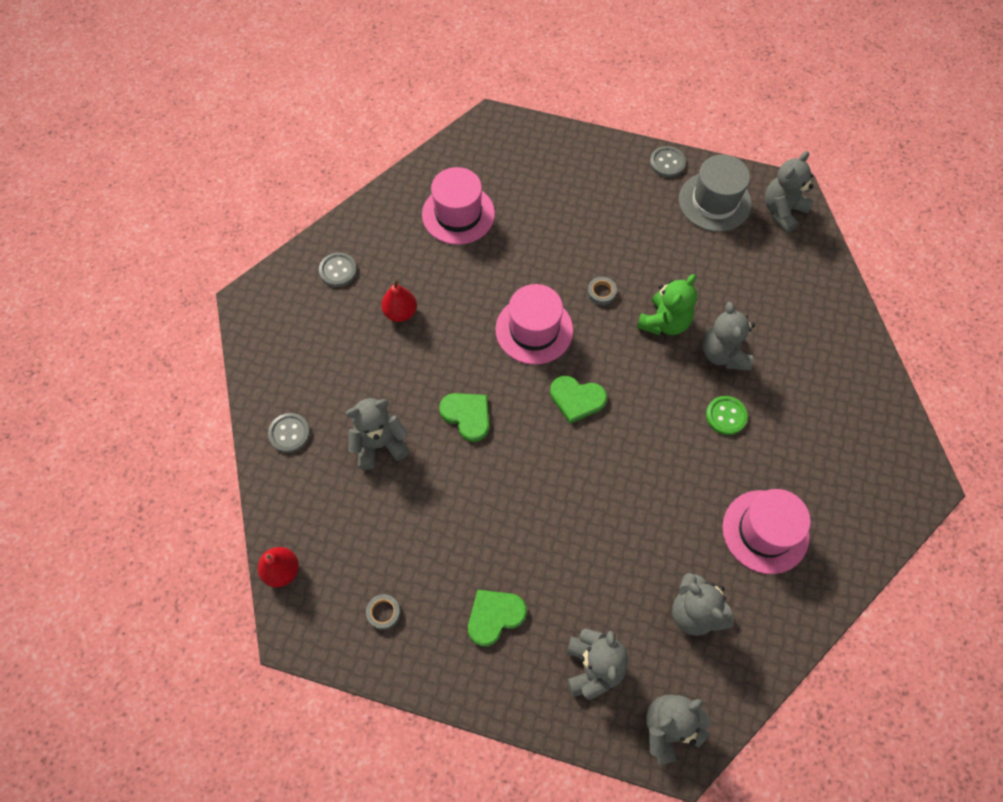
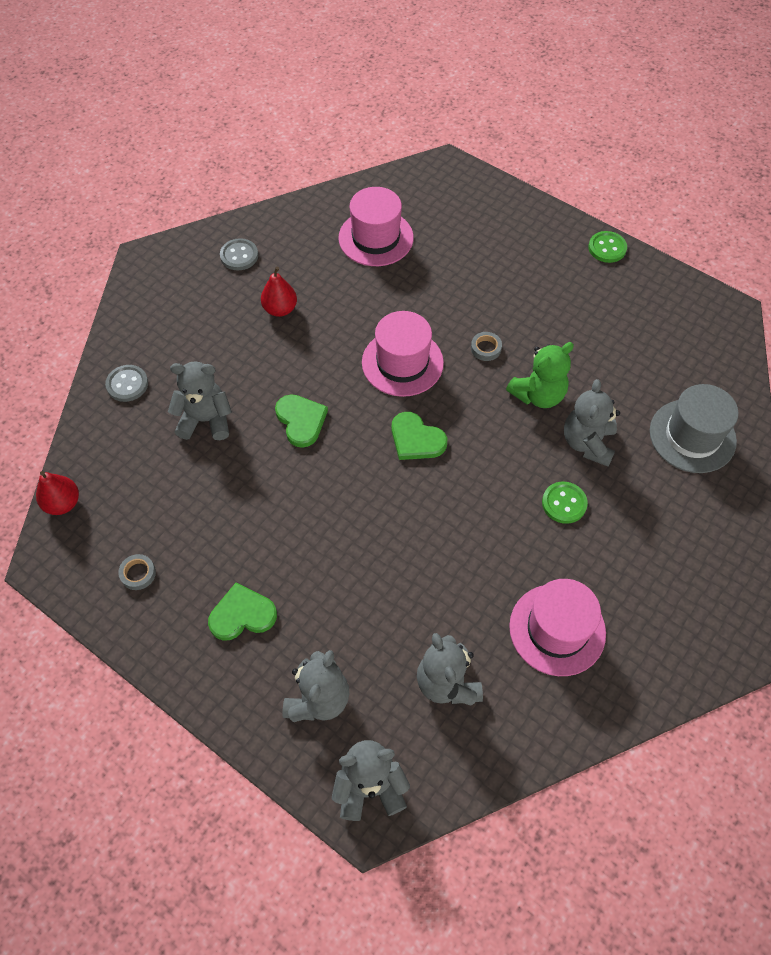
camera: 20 degrees right, 5 degrees down
(667, 163) = (607, 248): grey button -> green button
(714, 201) = (641, 297): grey hat -> grey hat (692, 436)
(782, 211) = (711, 326): grey teddy bear -> none

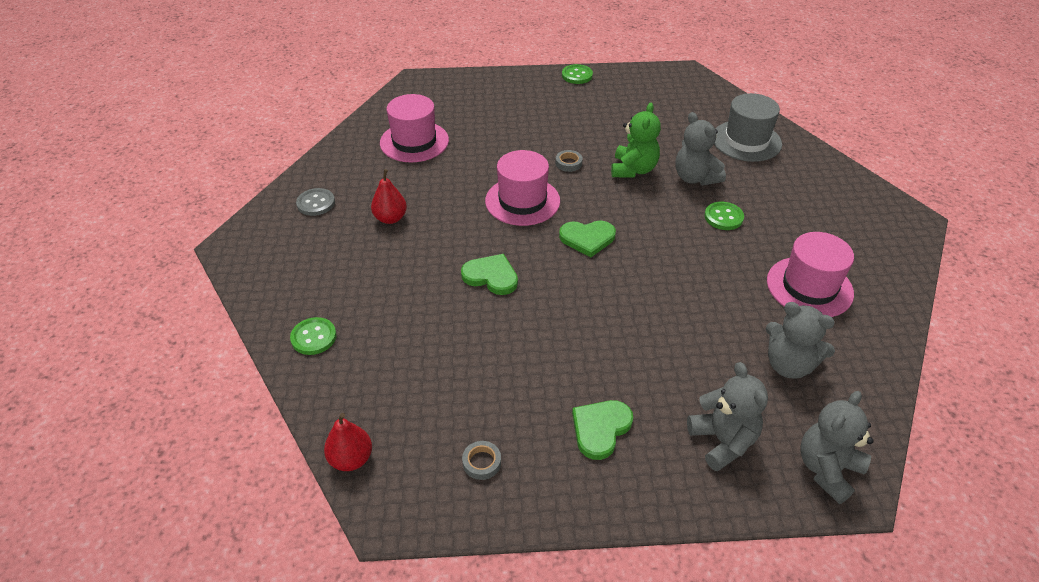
camera: 40 degrees left, 15 degrees down
(127, 384) = (313, 337): grey button -> green button
(205, 420) = (413, 321): grey teddy bear -> none

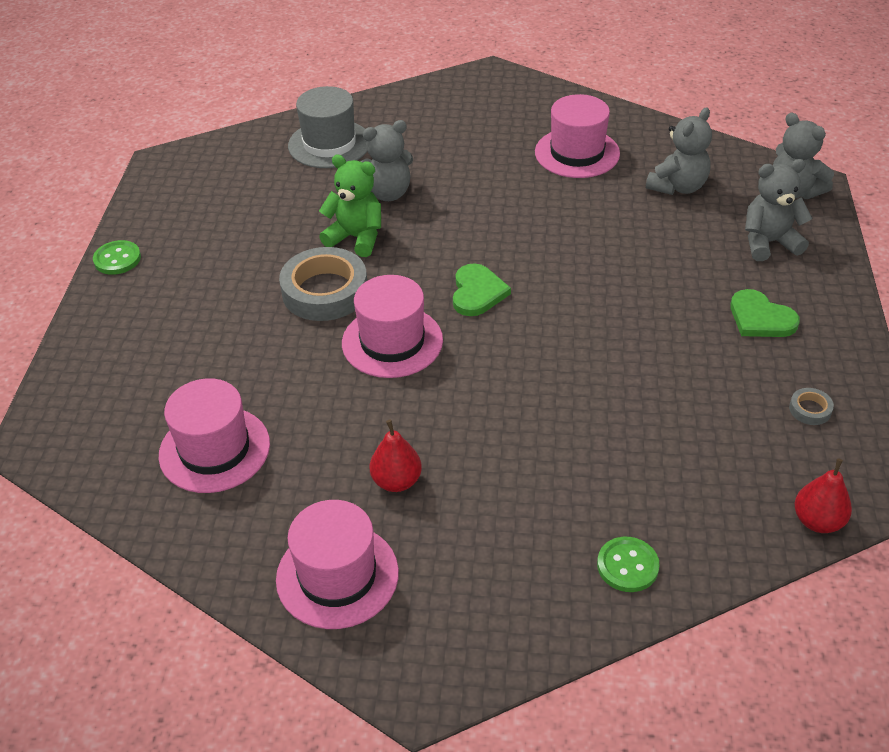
camera: 80 degrees left, 0 degrees up
(316, 203) = (337, 575): grey button -> pink hat
(491, 276) = (532, 382): green heart -> none
(568, 163) = (325, 291): grey tape -> grey tape, size x2.37
(723, 217) = (461, 185): green button -> none

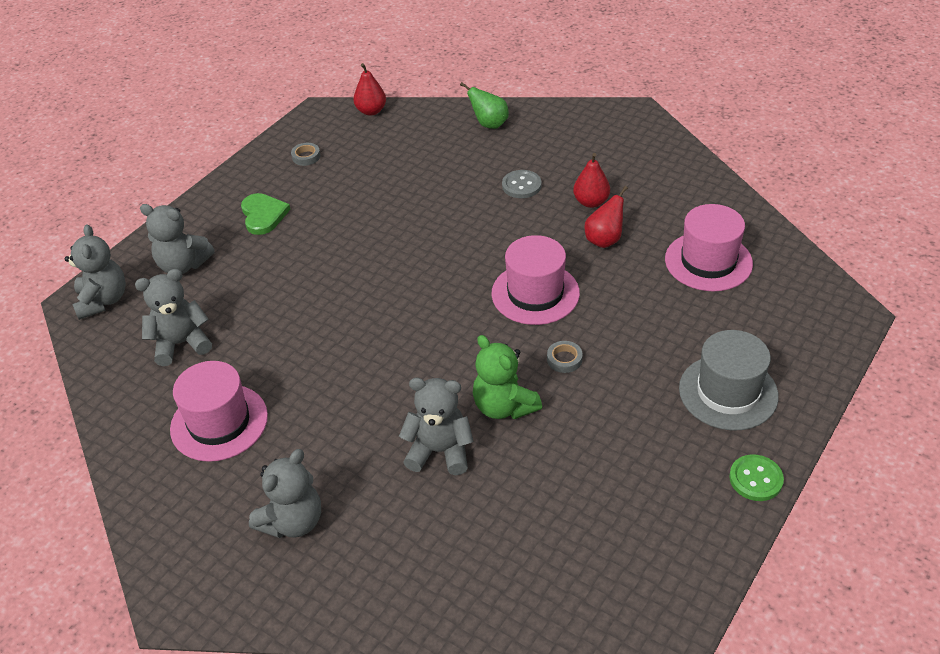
camera: 150 degrees left, 0 degrees up
(325, 291) = (564, 359): grey tape -> grey tape, size x0.42
(329, 144) = (454, 559): grey hat -> grey hat (728, 392)
(337, 575) = (655, 168): pink hat -> none
(351, 432) = (604, 240): none -> red pear
(459, 125) = (293, 521): none -> grey teddy bear
(477, 292) = (439, 309): green heart -> none
(501, 472) = (521, 185): none -> grey button
(627, 566) = (489, 124): green button -> green pear

